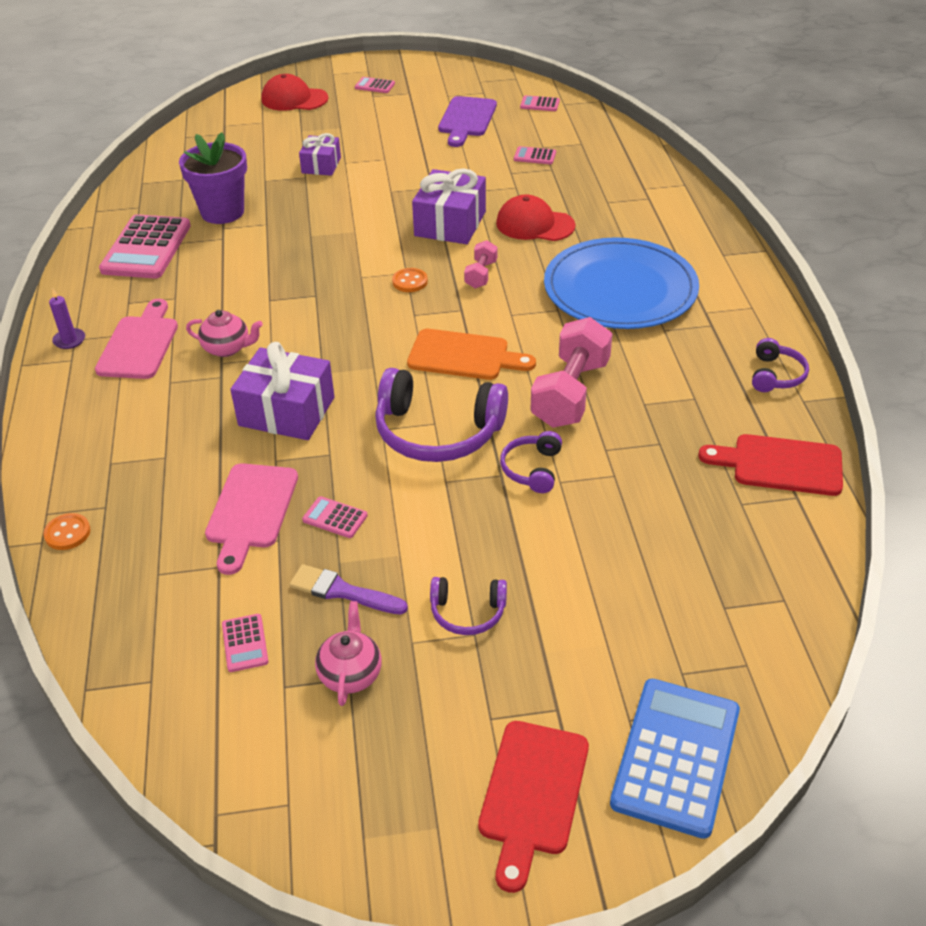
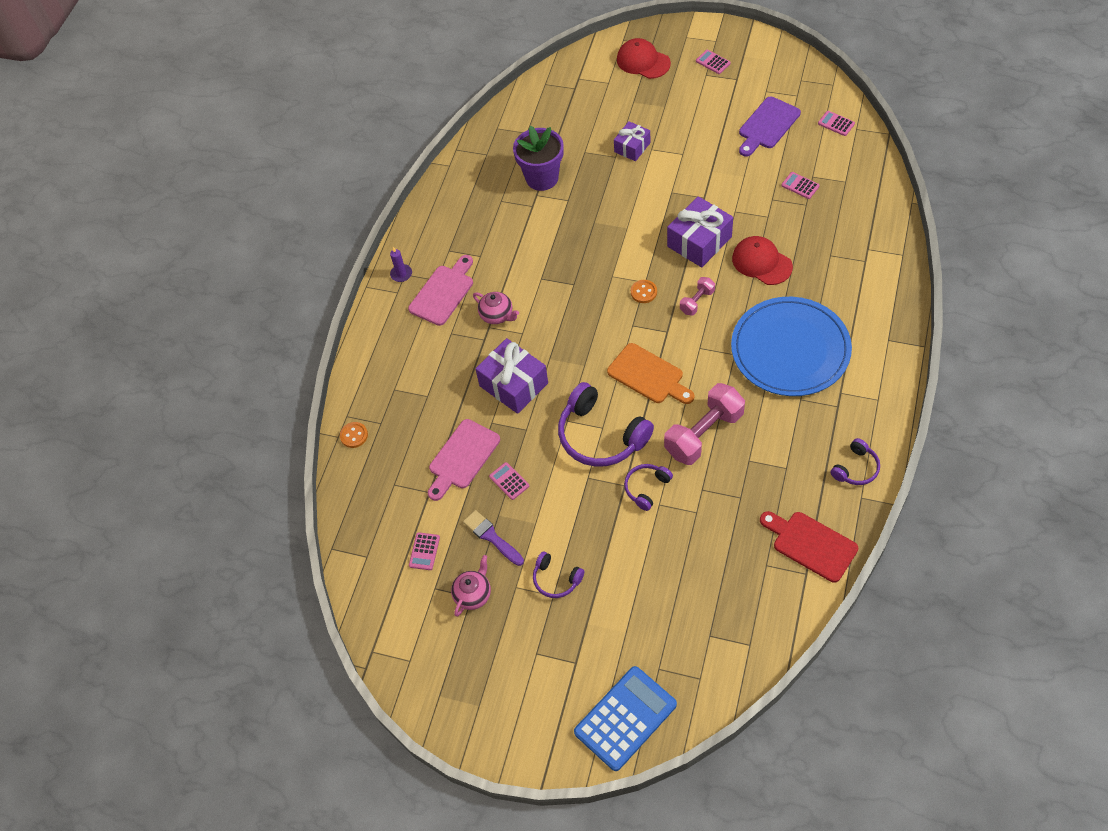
camera: 30 degrees right, 15 degrees up
(146, 248) = (478, 200): pink calculator -> none
(532, 794) = (536, 708): red cutting board -> none

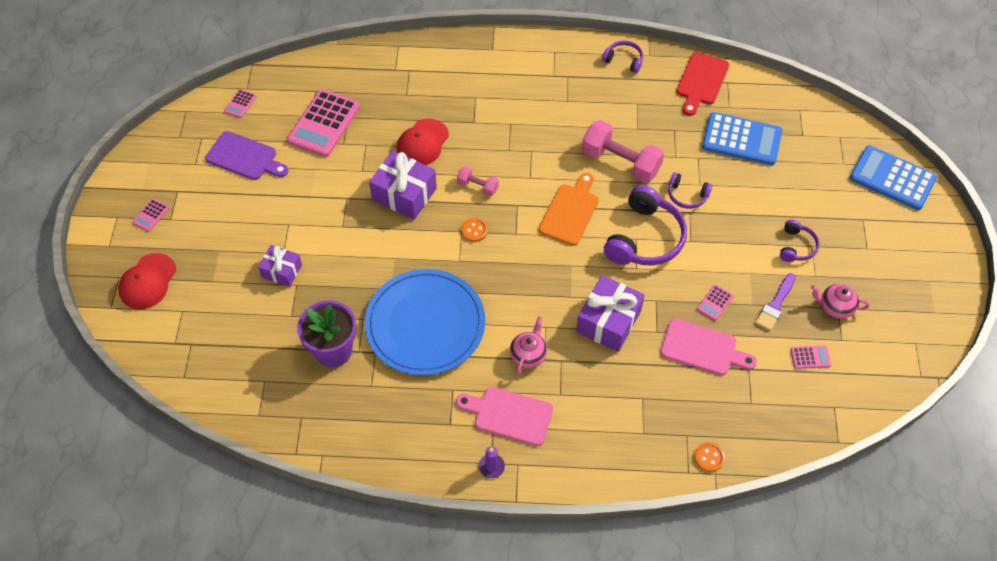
camera: 110 degrees left, 0 degrees up
(714, 565) = (741, 139): none -> blue calculator
(790, 349) = (517, 112): blue plate -> blue plate (425, 324)
(800, 186) = (324, 124): pink calculator -> pink calculator, size x2.26

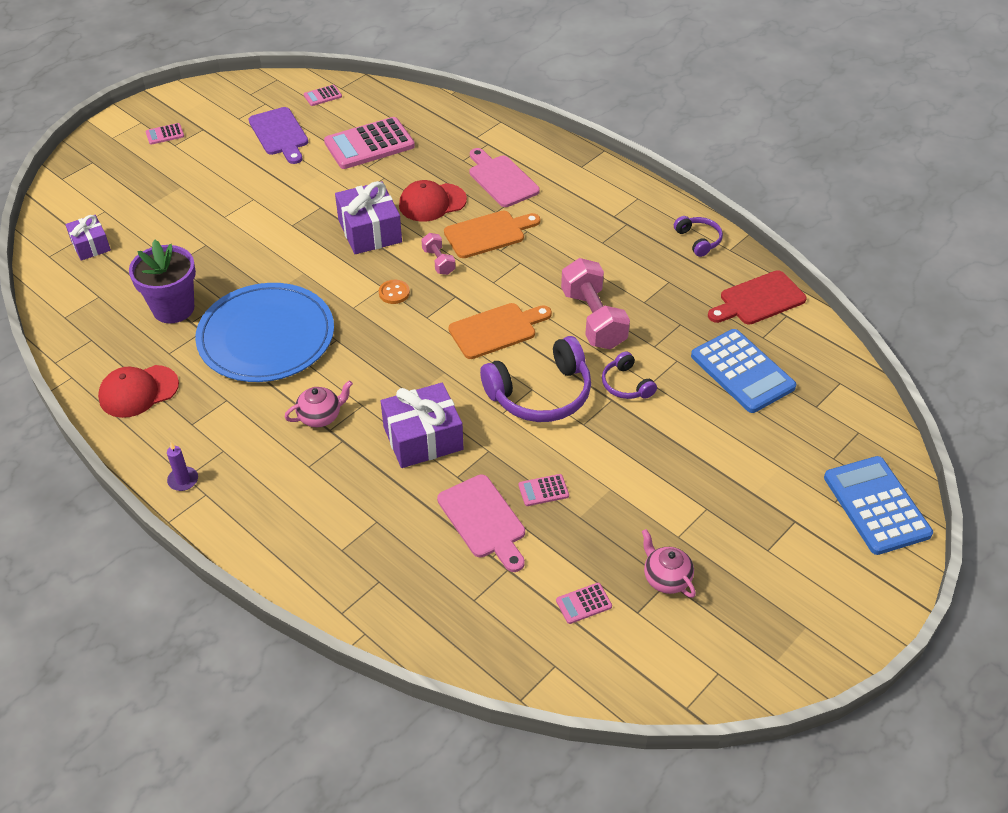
camera: 40 degrees right, 10 degrees down
(148, 281) = (107, 177): red cap -> red cap (138, 391)
(282, 271) = (207, 228): purple gift -> purple gift (90, 245)
(487, 142) = (488, 234): none -> orange cutting board
(509, 415) = (246, 451): pink cutting board -> pink cutting board (501, 179)
(709, 457) = (376, 615): orange button -> none
(775, 304) = (603, 533): purple brush -> none
(796, 246) = (689, 498): purple headphones -> none
(810, 357) = (584, 603): pink calculator -> pink calculator turned 120 degrees clockwise

